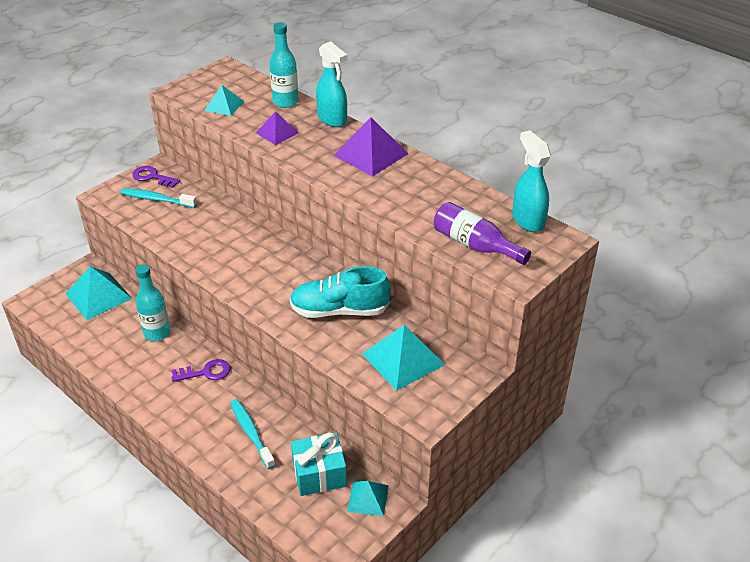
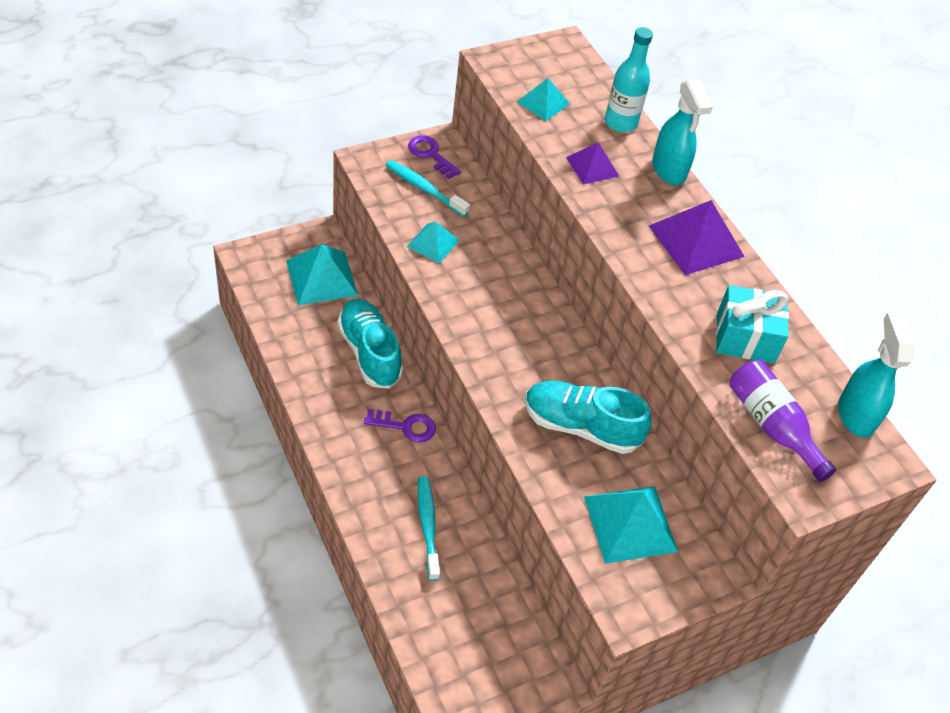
camera: 15 degrees right, 10 degrees up
(157, 333) = (369, 352): turquoise bottle -> turquoise shoe
(319, 474) = (484, 611): turquoise gift -> turquoise gift (745, 337)
(368, 498) = (528, 665): turquoise pyramid -> turquoise pyramid (433, 243)

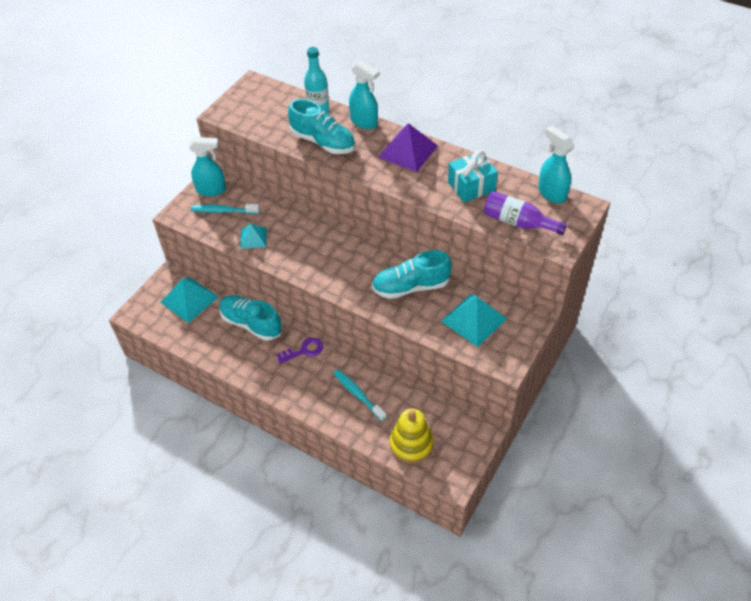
camera: 25 degrees left, 0 degrees up
(431, 155) = (211, 190): purple key -> turquoise spray bottle
(443, 636) = (411, 444): none -> yellow stacking toy
(543, 102) = (267, 122): turquoise pyramid -> none
(592, 166) = (323, 142): purple pyramid -> turquoise shoe

